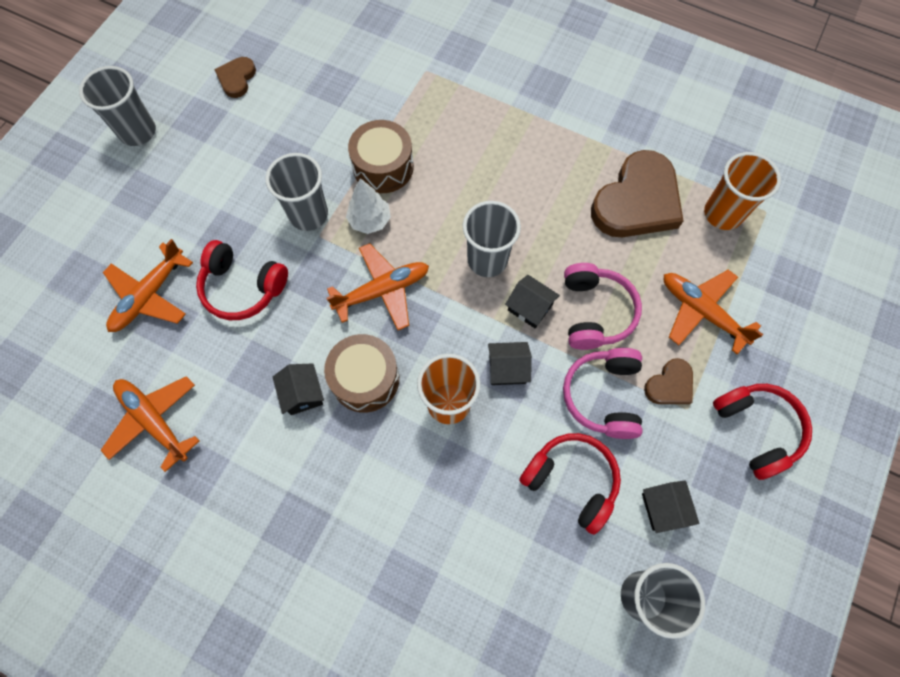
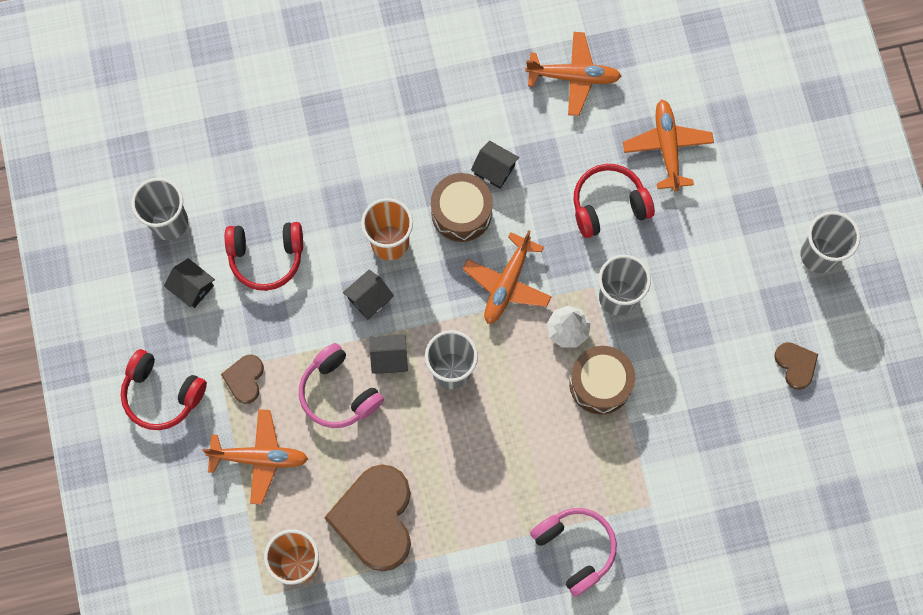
camera: 140 degrees right, 5 degrees up
(603, 396) = (287, 333): pink headphones -> pink headphones (575, 549)

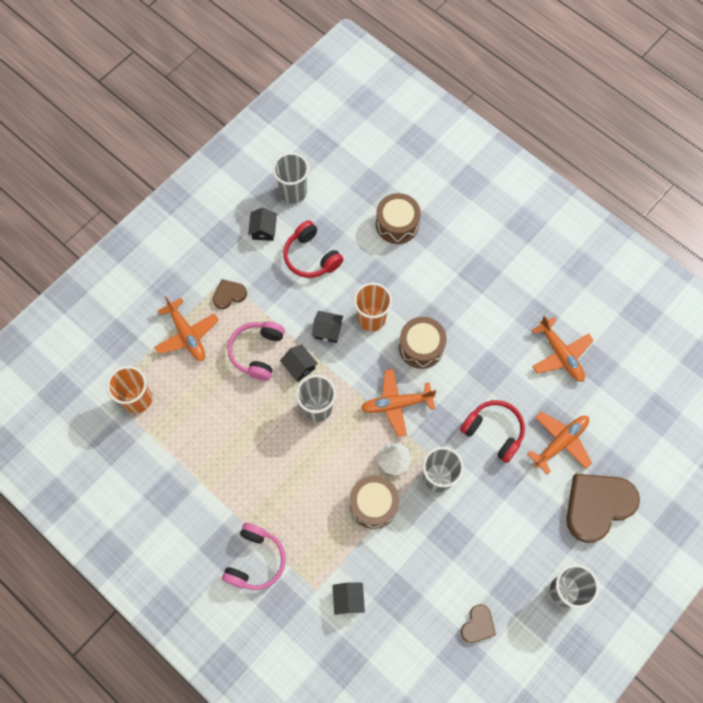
camera: 55 degrees right, 5 degrees down
(162, 394) = (189, 257): red headphones -> none
(297, 136) = (397, 224): none -> brown drum
(375, 518) = (194, 425): brown heart -> brown heart (597, 506)
(494, 169) = (463, 348): black house -> black house (348, 599)

